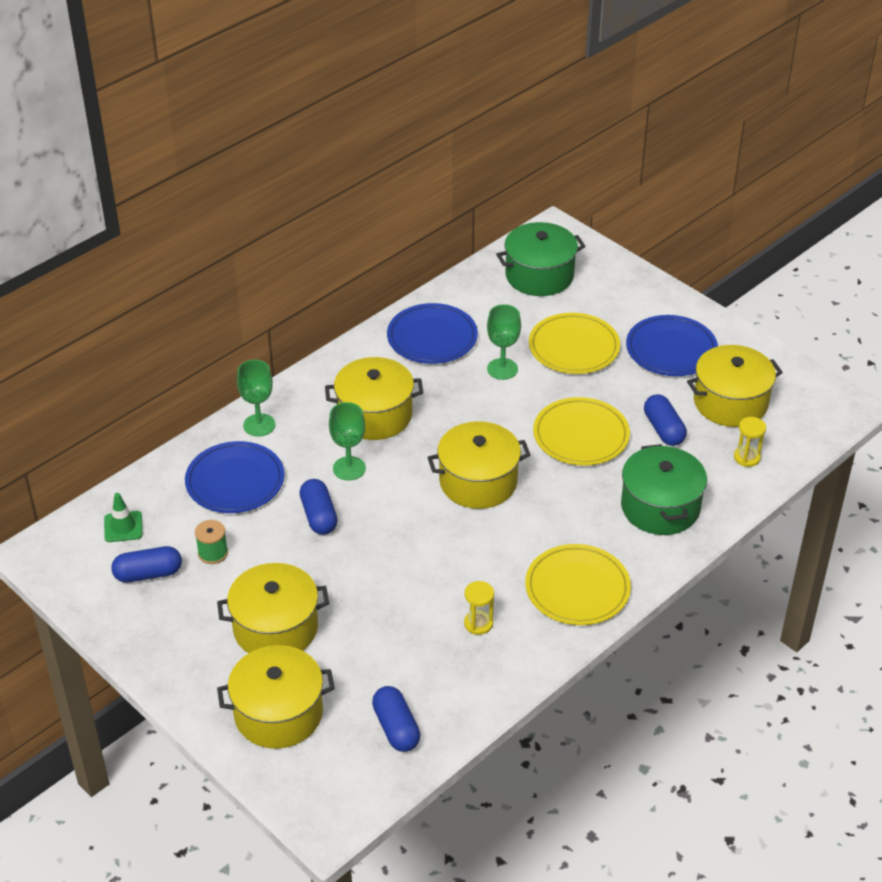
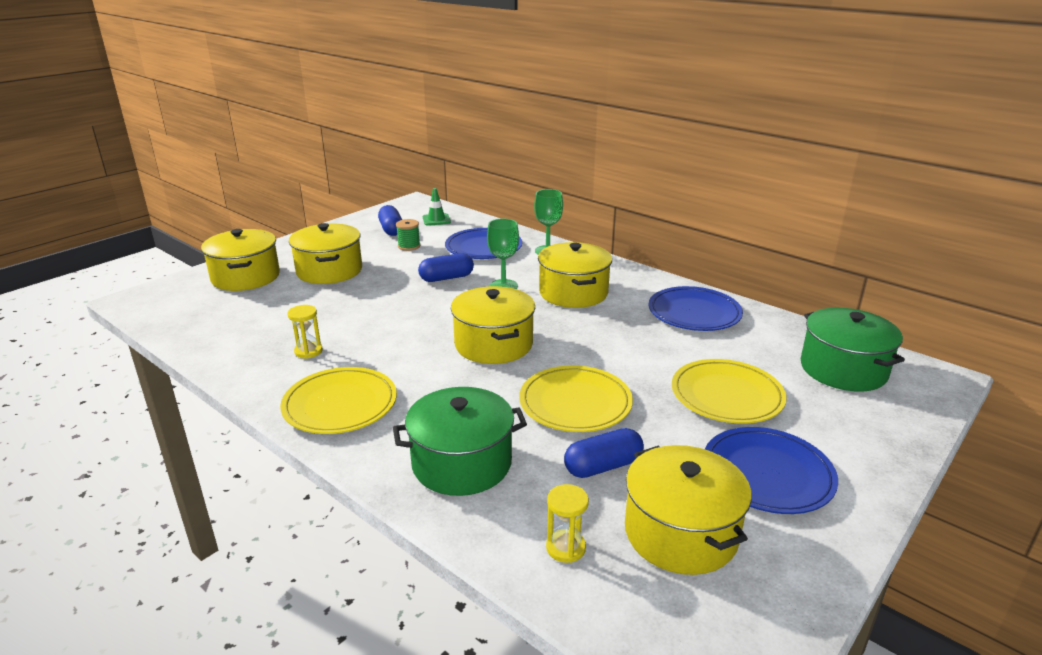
camera: 85 degrees right, 15 degrees down
(396, 728) = (207, 320): blue capsule -> none
(502, 369) = (665, 351): green goblet -> none

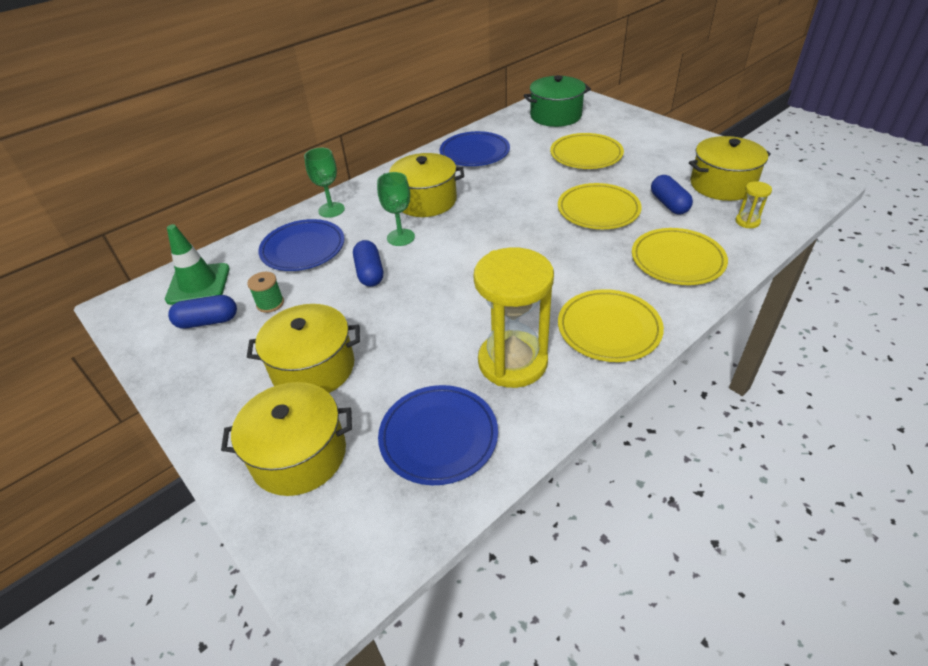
camera: 80 degrees left, 15 degrees up
(308, 351) = (512, 362): yellow hourglass -> yellow hourglass, size x2.39
(436, 220) = (198, 284): green traffic cone -> green traffic cone, size x1.67
(462, 463) = (677, 260): green pot -> yellow plate
(493, 344) = (511, 244): yellow pot -> none
(767, 474) = (664, 154): blue plate -> blue plate (438, 436)

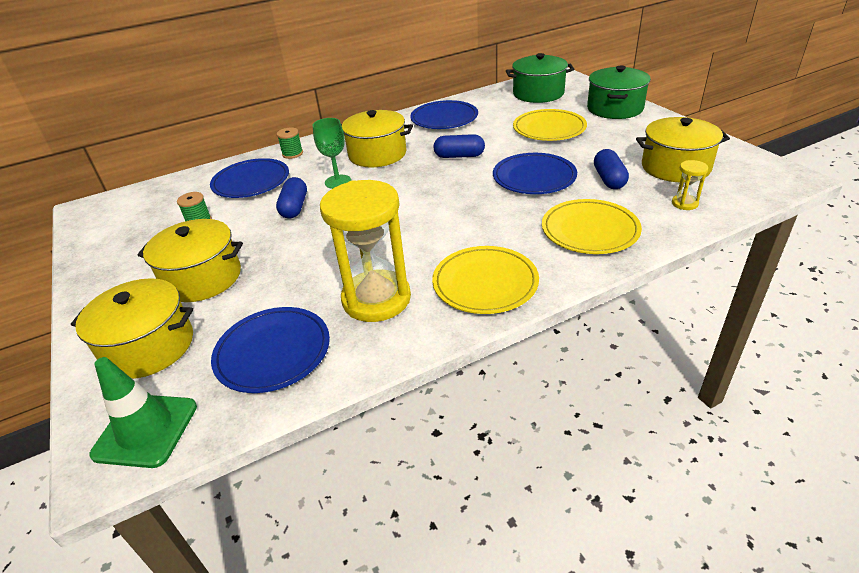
camera: 15 degrees right, 5 degrees down
(198, 284) = (153, 200): green traffic cone -> green traffic cone (146, 430)
(207, 321) = (142, 229): blue capsule -> blue capsule (459, 156)
(331, 210) = (292, 154): green goblet -> green spool
(598, 210) = (534, 177): yellow plate -> blue plate
(637, 127) = (615, 108): none -> green pot

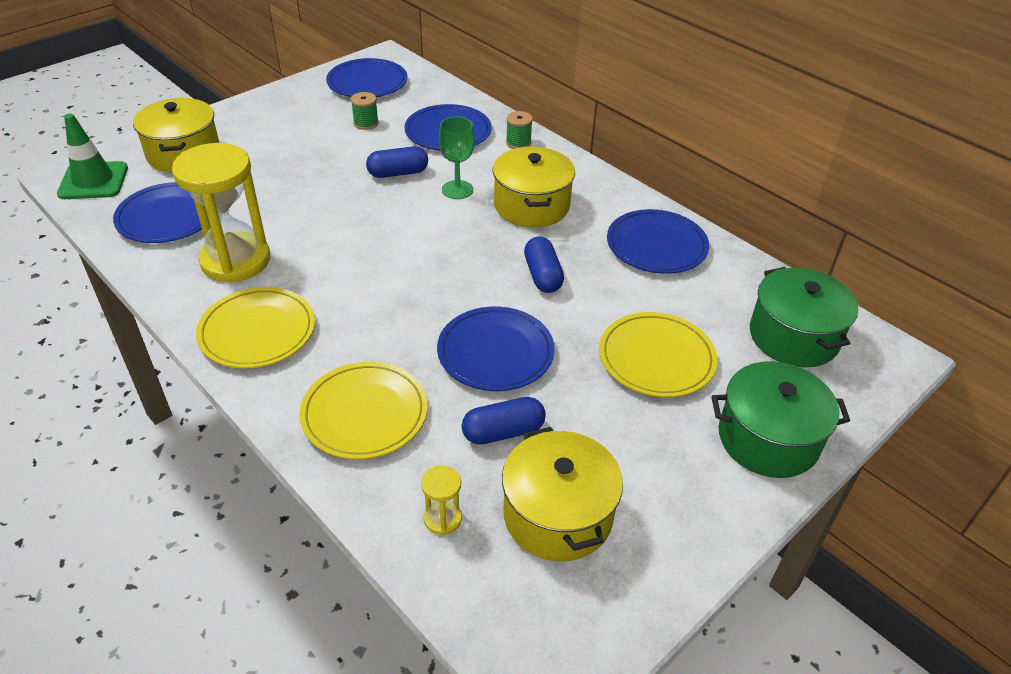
camera: 70 degrees right, 5 degrees up
(125, 219) = (367, 82): none -> blue plate
(202, 278) = (273, 152): yellow pot -> none

